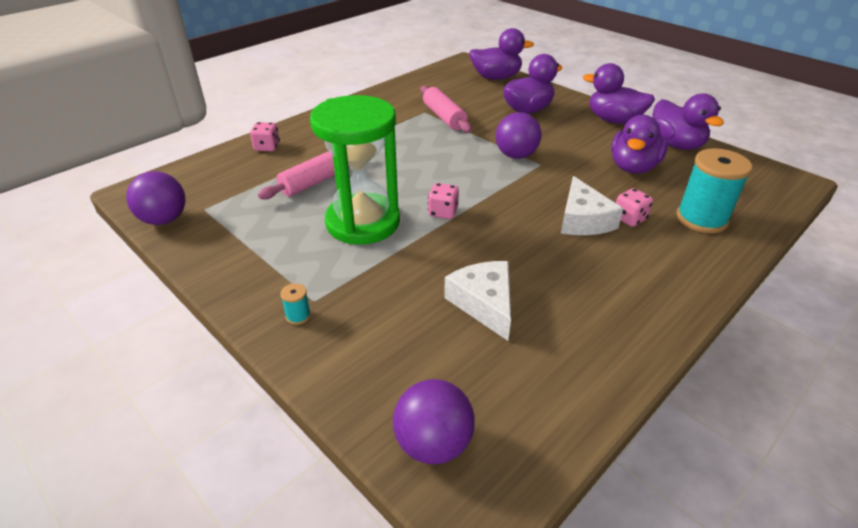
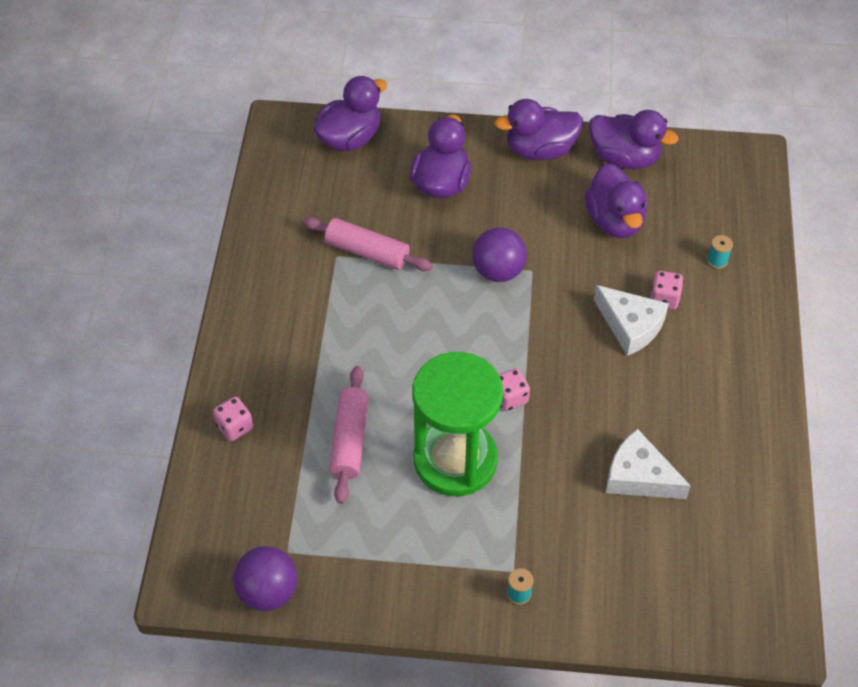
camera: 40 degrees left, 15 degrees up
(433, 443) = (715, 615): purple ball -> none
(701, 219) = (717, 260): turquoise spool -> turquoise spool, size x0.41

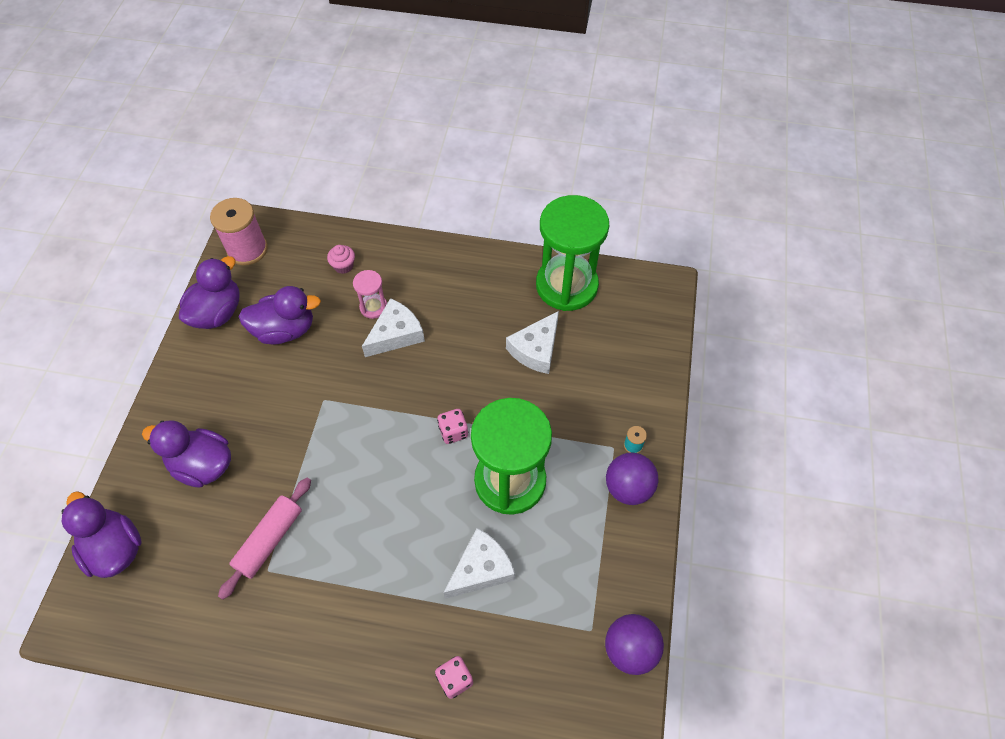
camera: 85 degrees left, 5 degrees up
(349, 440) = (481, 569): pink rolling pin -> white cheese
(498, 271) = (318, 427): purple ball -> purple ball (628, 488)
(540, 150) = (187, 377): purple duck -> none
(664, 298) = (373, 307): pink dice -> pink hourglass
(717, 167) = (247, 249): none -> pink spool
(717, 260) = (343, 266): turquoise spool -> pink cupcake
(748, 507) = (566, 285): none -> green hourglass

